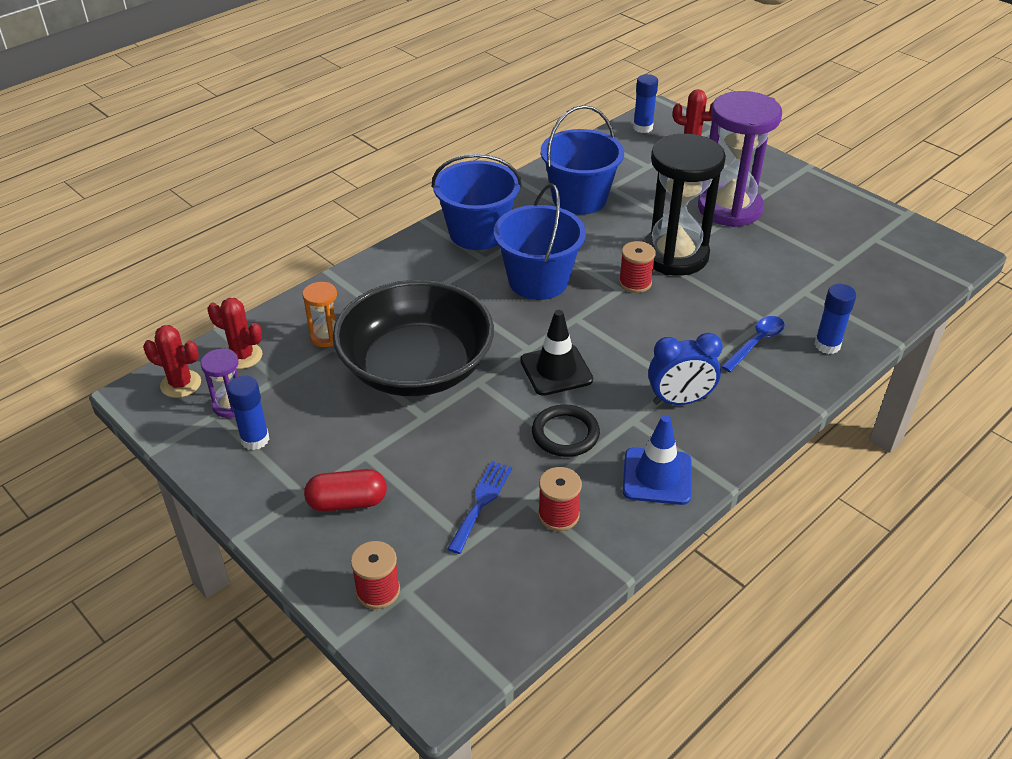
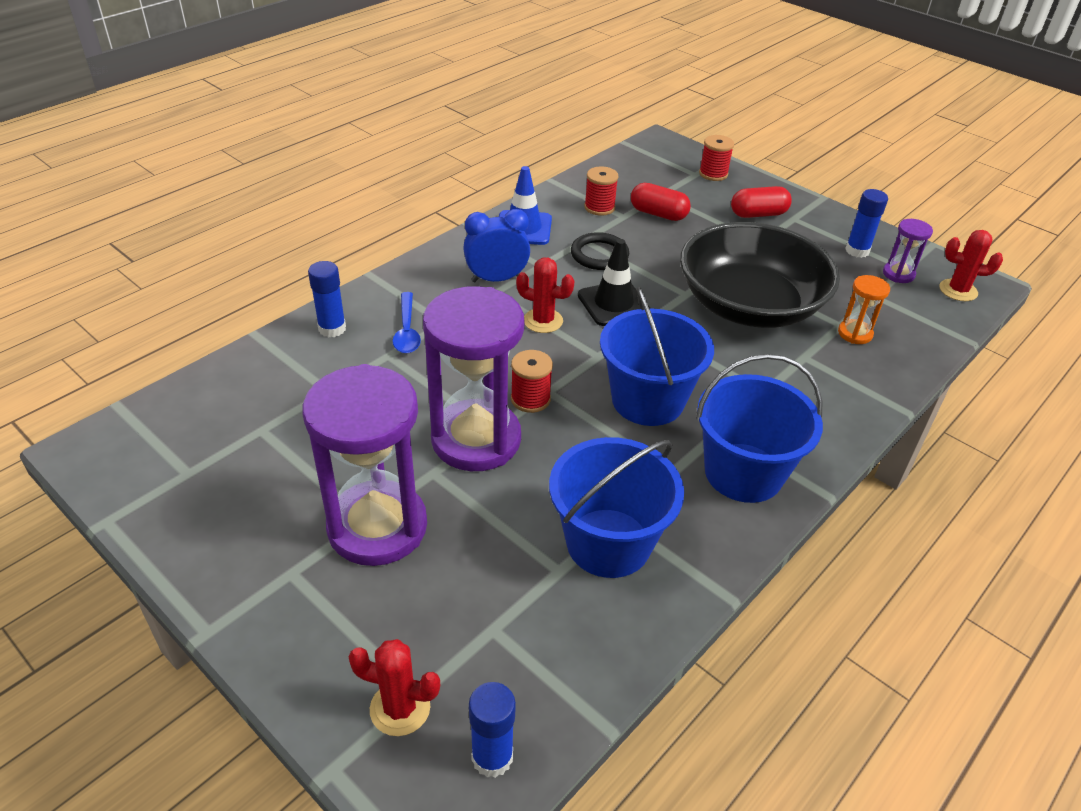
camera: 175 degrees right, 0 degrees up
(242, 356) = (923, 314): red cactus -> red cactus (543, 321)
(481, 502) = (658, 214): blue fork -> red capsule
(674, 255) = (476, 439): black hourglass -> purple hourglass
(756, 343) = (407, 330): blue spoon -> blue spoon turned 45 degrees counterclockwise

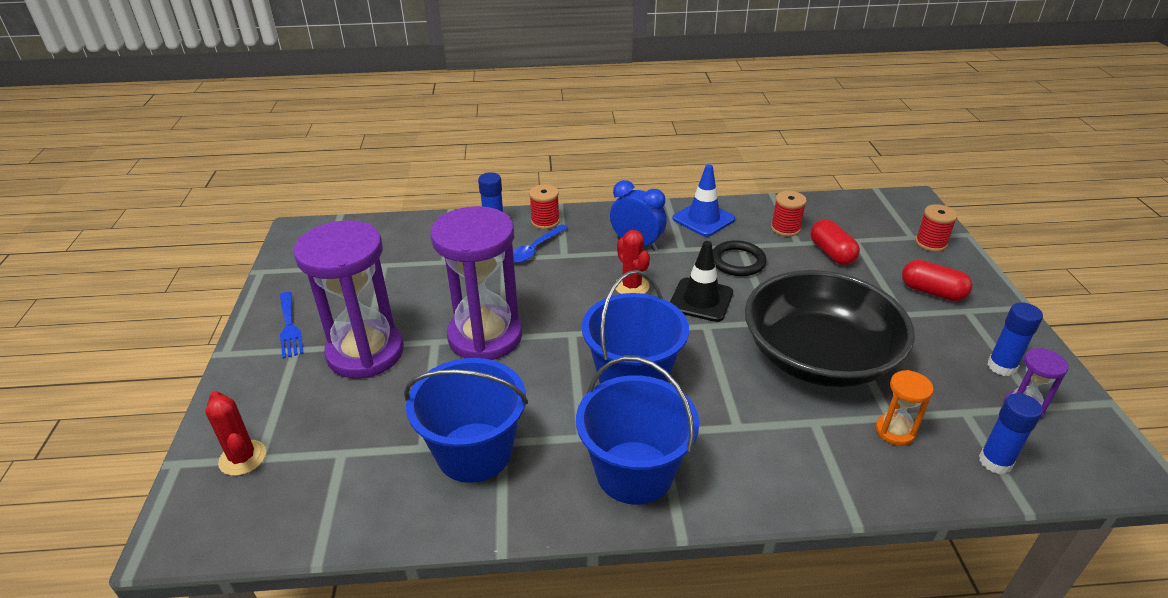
camera: 45 degrees right, 5 degrees down
(247, 556) = (289, 327): none -> blue fork
(492, 757) = (243, 522): blue glue stick -> blue glue stick (995, 462)
(530, 399) = (552, 331): red spool -> red spool (545, 221)
(958, 290) = (1080, 457): red cactus -> none

